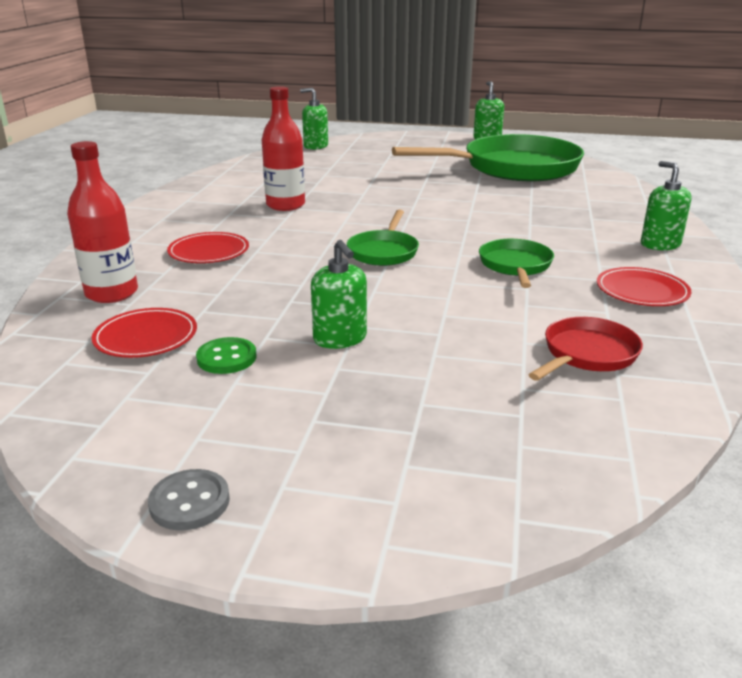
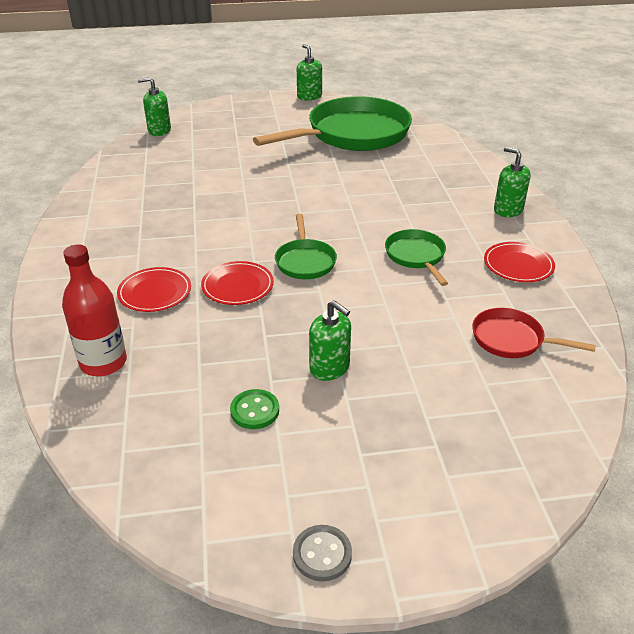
camera: 20 degrees left, 10 degrees up
(146, 337) = (172, 405): red plate -> red plate (237, 286)
(285, 205) = (184, 218): red bottle -> none
(587, 354) = (512, 339): red pan -> red pan turned 90 degrees counterclockwise

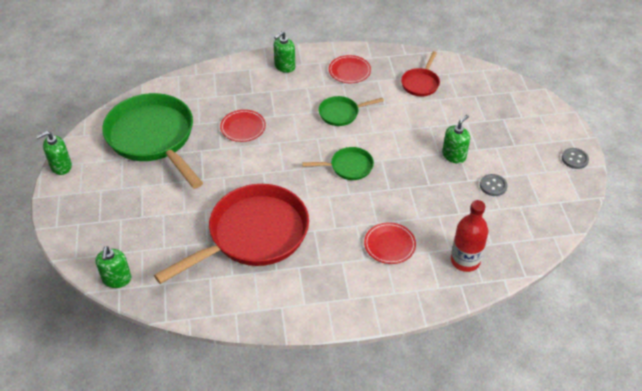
camera: 90 degrees left, 10 degrees up
(197, 195) = (253, 235): none -> red pan
(237, 286) = (379, 200): red plate -> red plate (243, 127)
(255, 411) = (493, 186): green button -> grey button

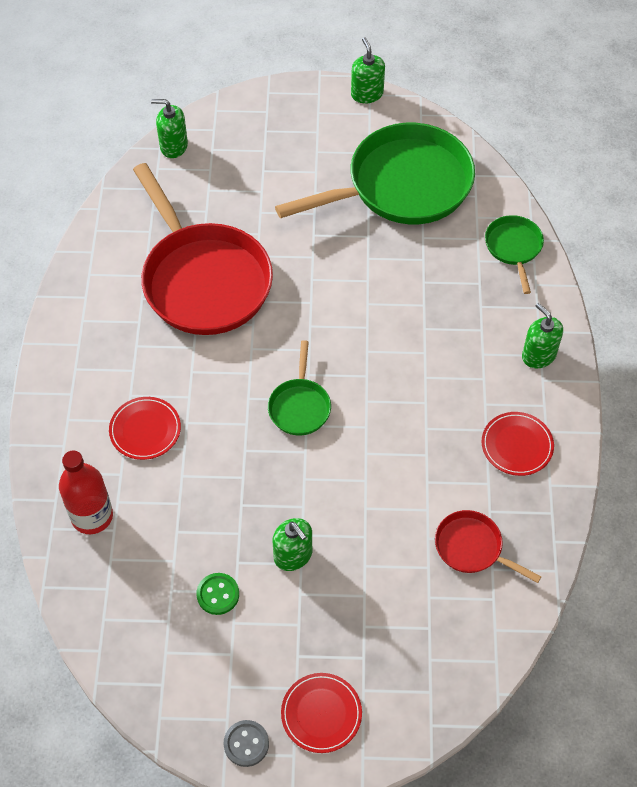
camera: 100 degrees right, 10 degrees up
(243, 127) = (405, 287): red plate -> red plate (321, 714)
(341, 113) = (415, 416): green pan -> green pan (514, 248)
(493, 186) = (218, 594): grey button -> green button

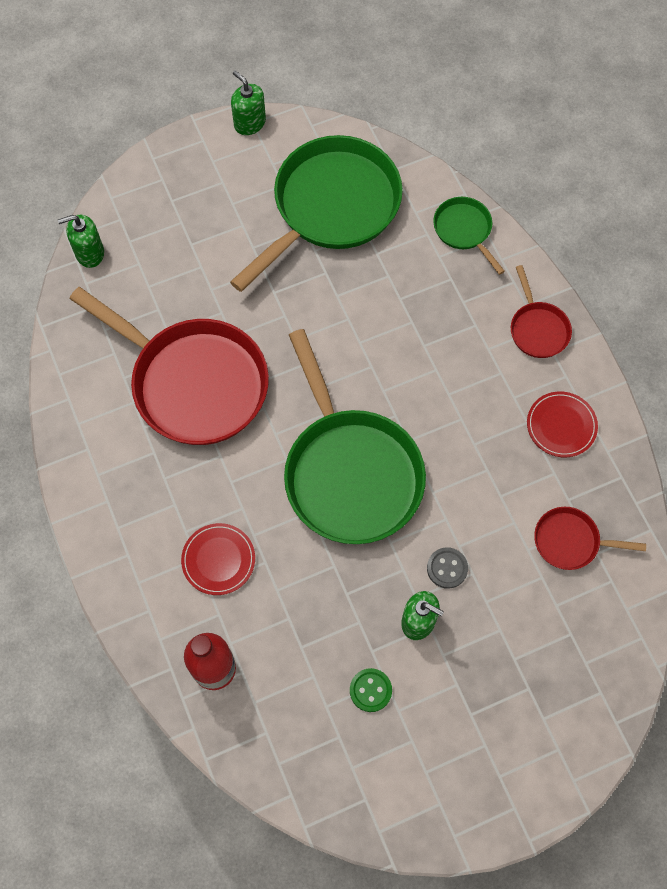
camera: 25 degrees left, 10 degrees up
(246, 744) = (468, 818): grey button -> grey button (447, 568)
(299, 406) = (350, 472): green pan -> green pan, size x2.18
(321, 714) = (518, 758): red plate -> none
(538, 355) = (537, 329): green soap dispenser -> red pan

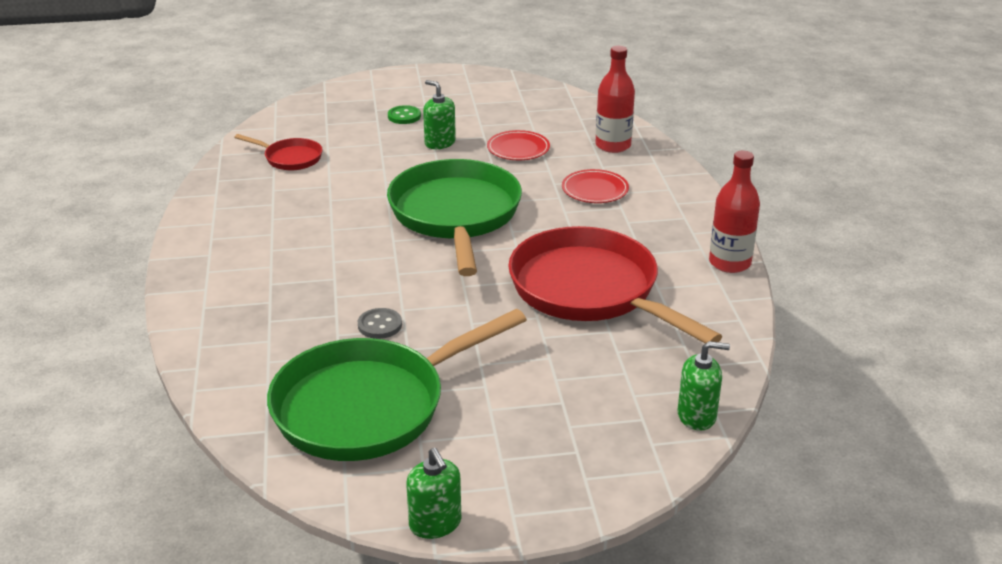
camera: 165 degrees left, 35 degrees down
(69, 457) = (729, 263): none -> red bottle
(370, 690) = (494, 123): green button -> green button (404, 116)
(447, 568) = (401, 160): grey button -> grey button (380, 325)
(464, 230) = (222, 357): green pan -> none
(537, 329) = (210, 271): red pan -> none
(561, 425) = (243, 212): red plate -> red plate (518, 148)

